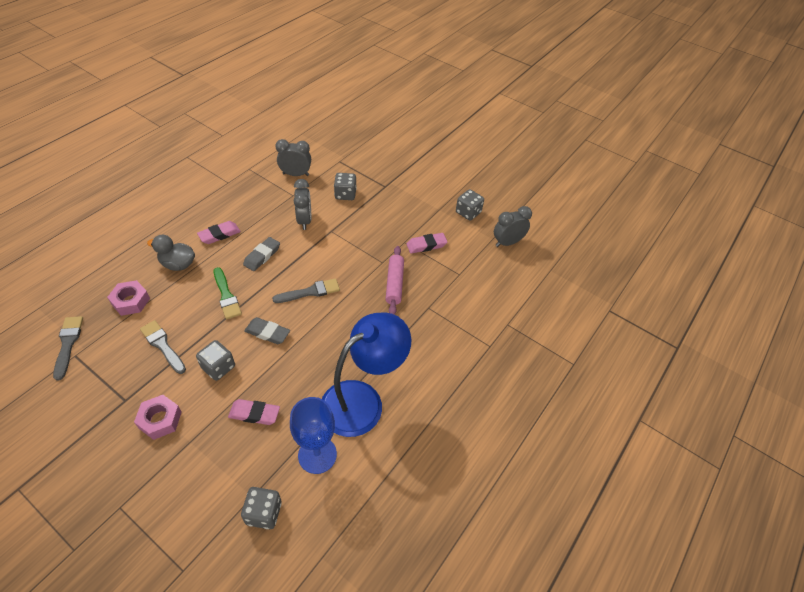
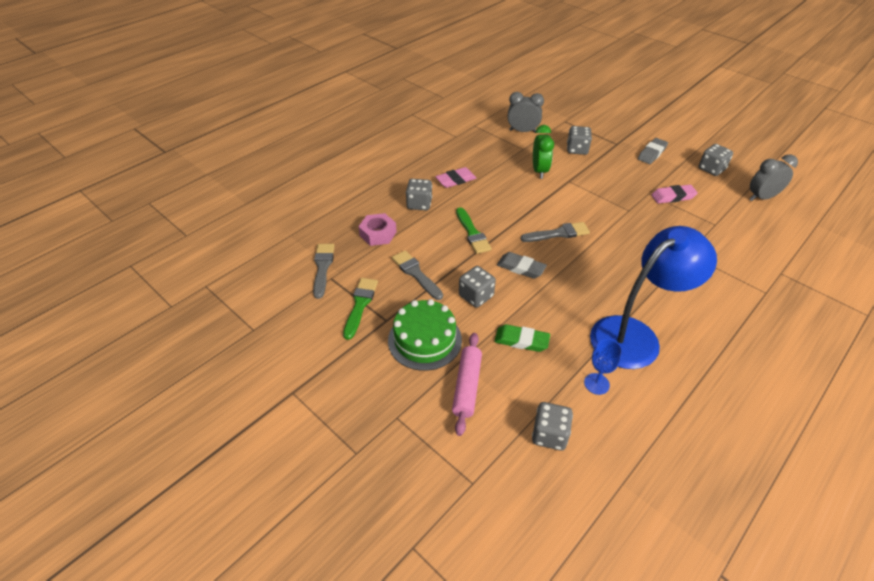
camera: 10 degrees right, 5 degrees down
(101, 384) = (360, 305): none -> green brush
(160, 420) = (425, 340): pink nut -> green cake
(178, 264) = (419, 204): grey duck -> grey dice
(254, 414) = (521, 341): pink eraser -> green eraser
(262, 256) = (502, 200): grey eraser -> grey eraser (652, 153)
(304, 220) = (539, 171): grey clock -> green clock
(317, 455) = (596, 384): blue goblet -> blue goblet, size x0.60
(394, 284) = (646, 230): pink rolling pin -> pink rolling pin (467, 386)

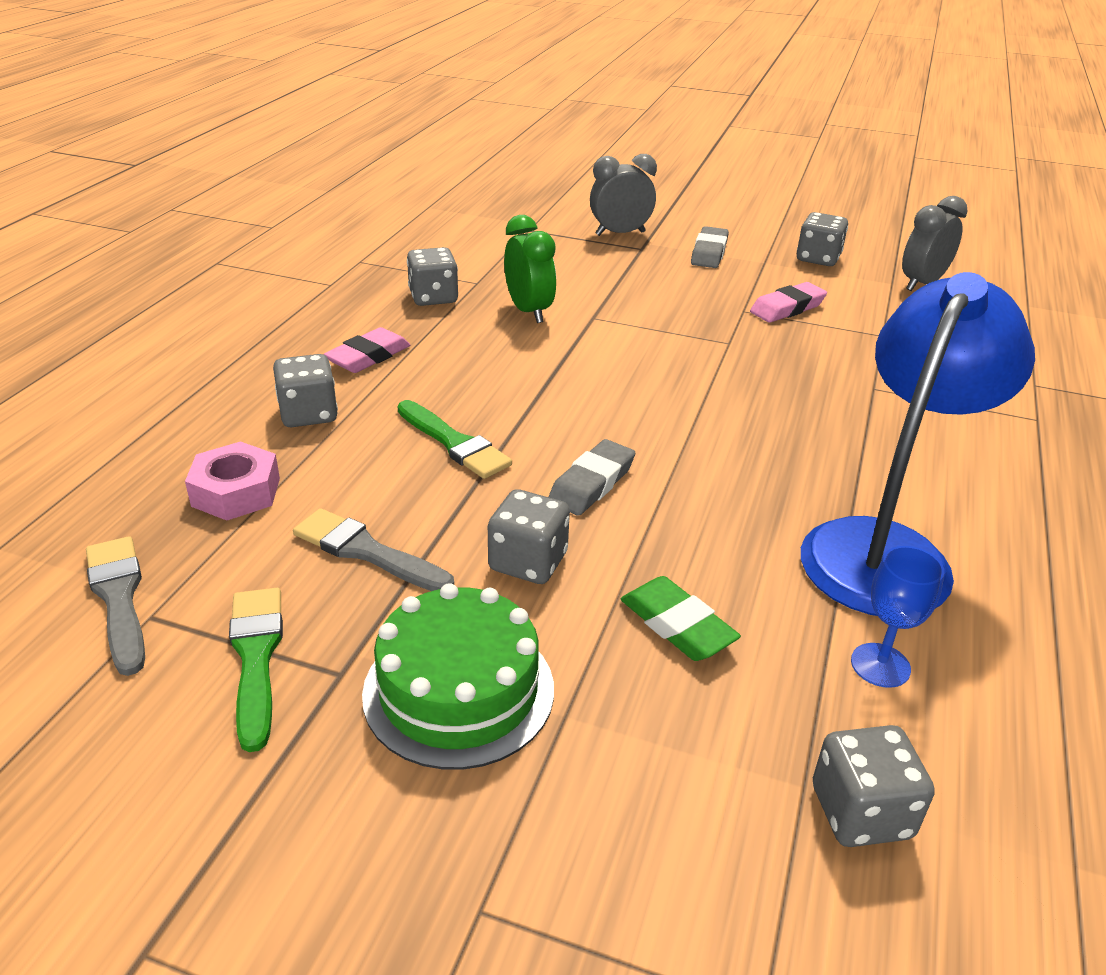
camera: 25 degrees left, 10 degrees down
(467, 386) = (615, 766): pink rolling pin -> none
(521, 268) = (591, 483): grey eraser -> grey eraser turned 60 degrees counterclockwise
(521, 341) = (677, 625): green eraser -> green eraser turned 60 degrees clockwise
(522, 131) = (460, 256): grey clock -> grey clock (620, 233)
(558, 233) = (627, 406): grey brush -> none
(577, 149) = (577, 267): grey dice -> grey dice (433, 297)

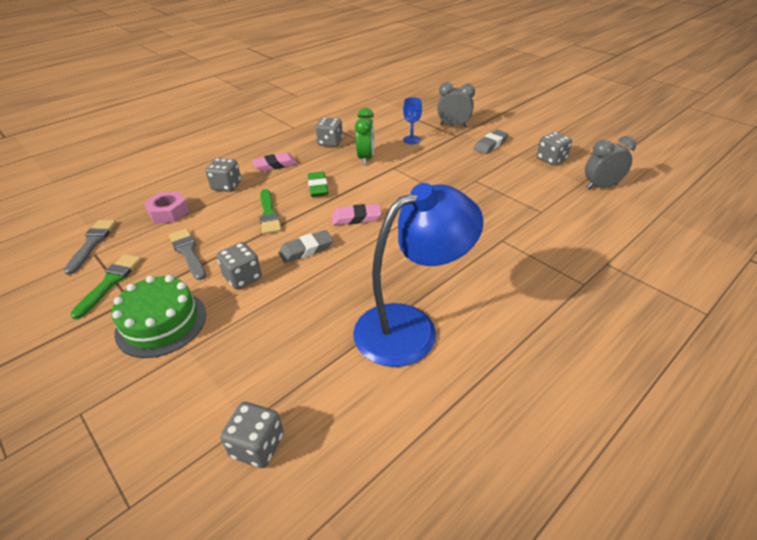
camera: 30 degrees right, 5 degrees up
(677, 625) = (272, 328): green eraser -> green eraser (318, 187)
(787, 308) = (501, 184): pink eraser -> pink eraser (356, 218)
(880, 665) = (342, 383): blue goblet -> blue goblet (411, 140)

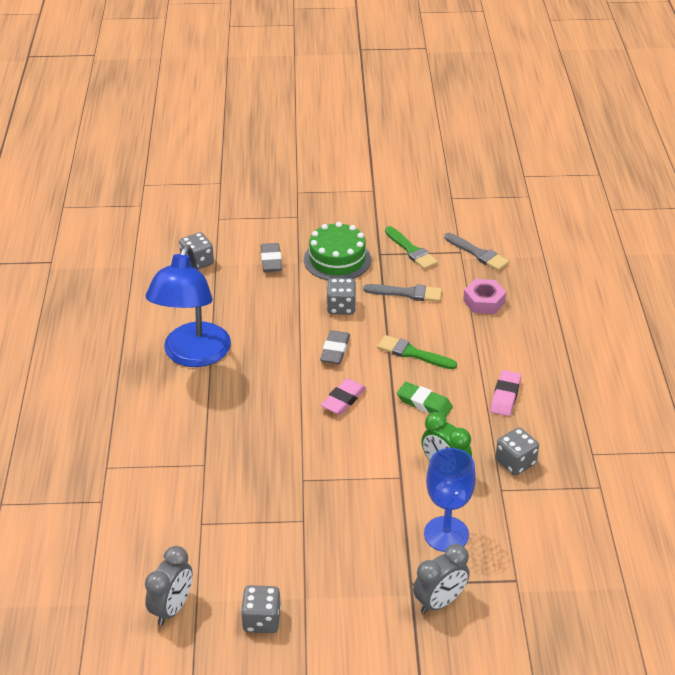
camera: 130 degrees right, 0 degrees up
(226, 186) = (496, 349): grey dice -> none
(411, 140) = (446, 534): blue goblet -> blue goblet, size x1.67
(490, 144) = (354, 596): grey eraser -> grey eraser (271, 260)

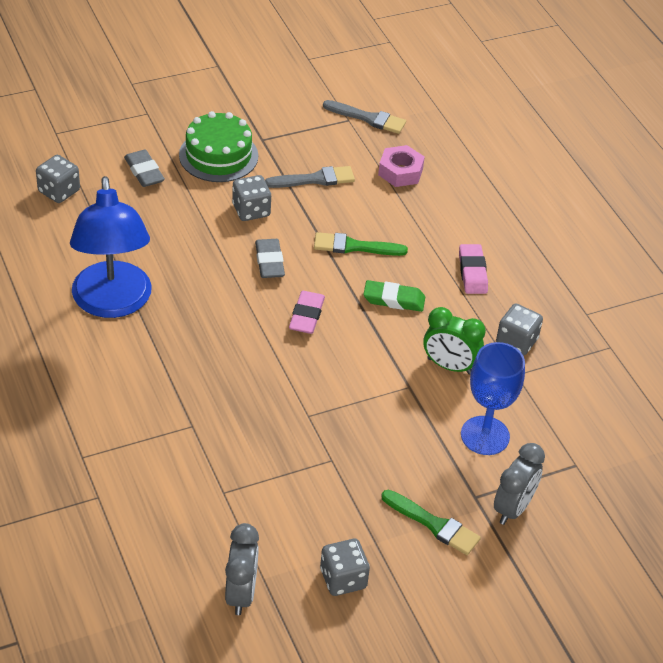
camera: 25 degrees left, 5 degrees up
(411, 250) = (295, 129): green brush -> green brush (434, 524)

